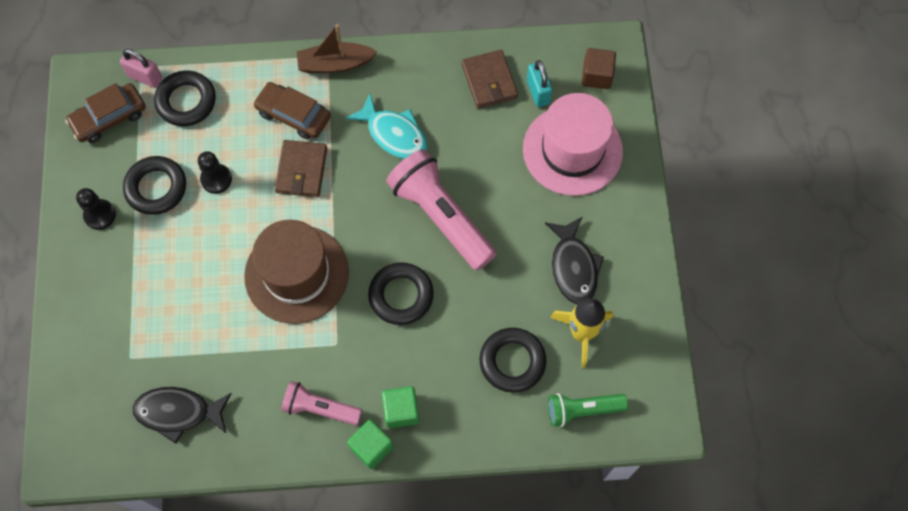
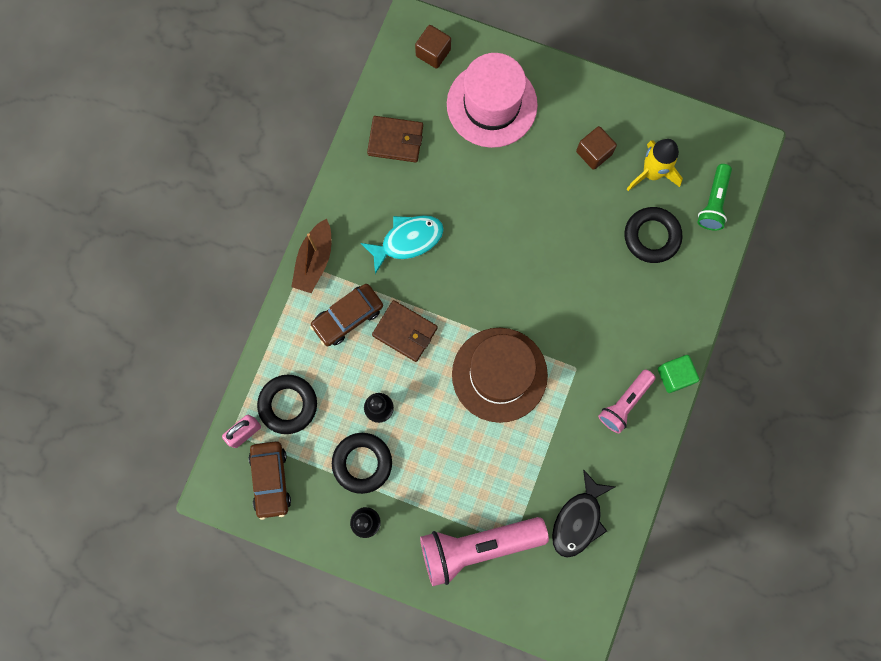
camera: 65 degrees left, 10 degrees up
(401, 295) = (557, 298): black ring -> none
(401, 410) = (654, 340): green cube -> none
(440, 216) = (502, 236): pink flashlight -> pink flashlight (477, 546)
(538, 92) = (425, 106): turquoise padlock -> none
(573, 267) = (594, 153): black fish -> brown cube

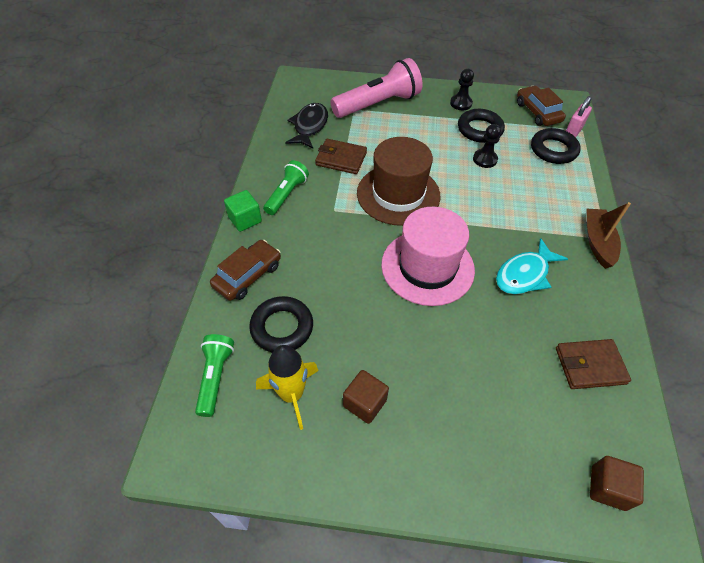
camera: 165 degrees right, 25 degrees down
(347, 317) = (543, 209): brown car -> brown car (248, 275)
(405, 331) = (490, 208): brown wallet -> brown wallet (341, 159)
(491, 105) = (504, 434): pink hat -> pink hat (427, 267)
(624, 403) = (286, 194): pink flashlight -> green flashlight

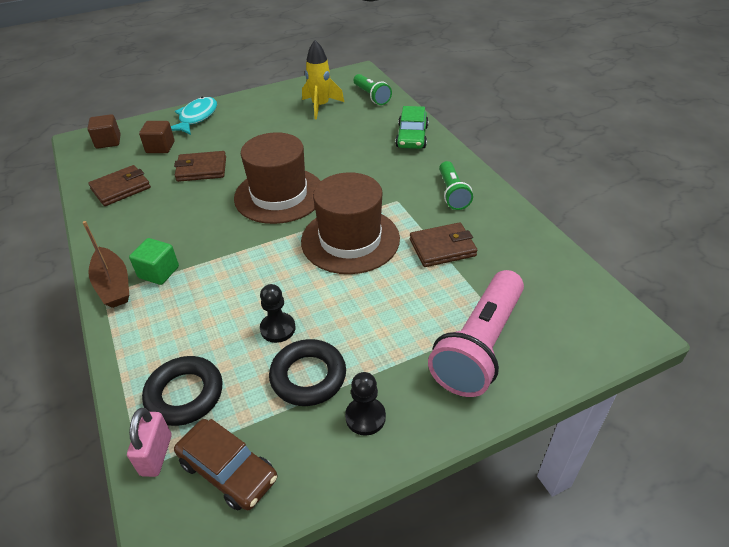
camera: 150 degrees right, 10 degrees down
(245, 219) = (460, 163): green cube -> green cube (159, 272)
(248, 275) = (412, 137): brown car -> green car
(282, 327) = (357, 125): black ring -> none
(309, 126) = (520, 267): black fish -> none
(364, 403) = (274, 118): brown cube -> brown cube (160, 147)
(427, 267) = (279, 195): pink hat -> brown hat
(491, 349) = (201, 169): none -> brown wallet
(524, 274) = (188, 225): turquoise fish -> turquoise fish (196, 118)

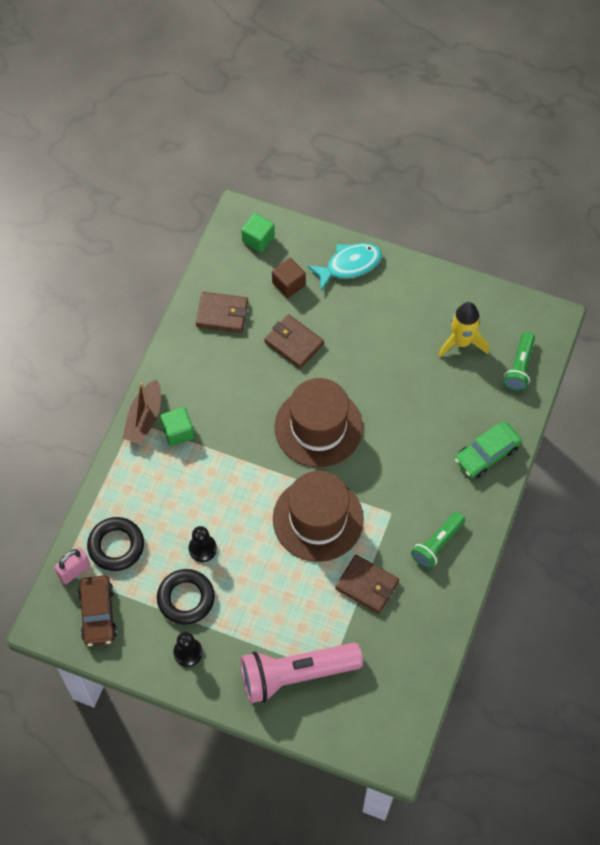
camera: 45 degrees right, 20 degrees up
(108, 141) = (258, 239): brown cube -> green cube

